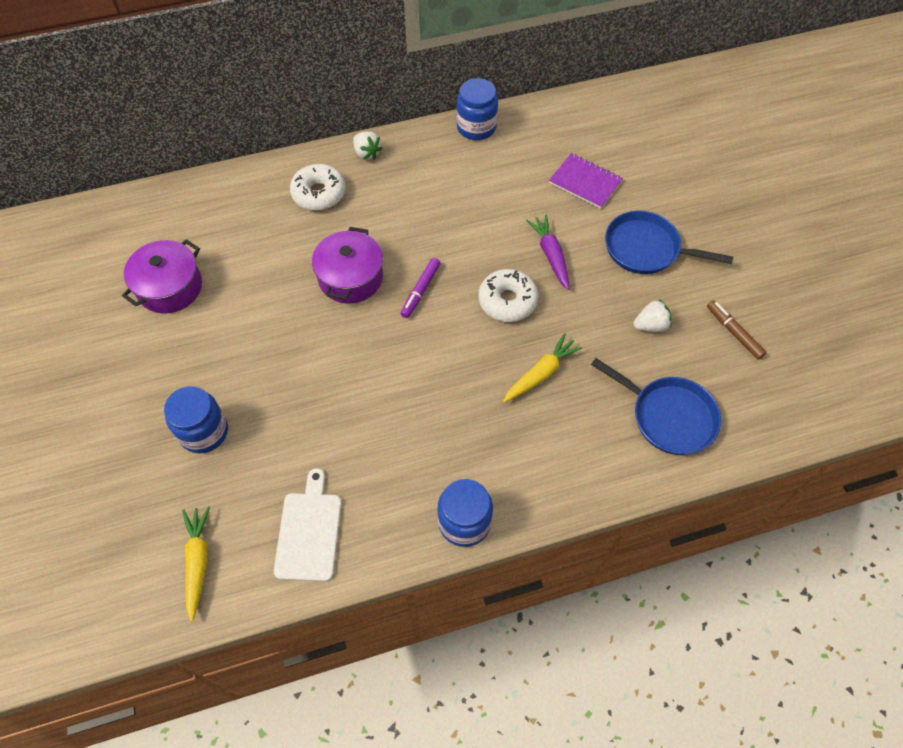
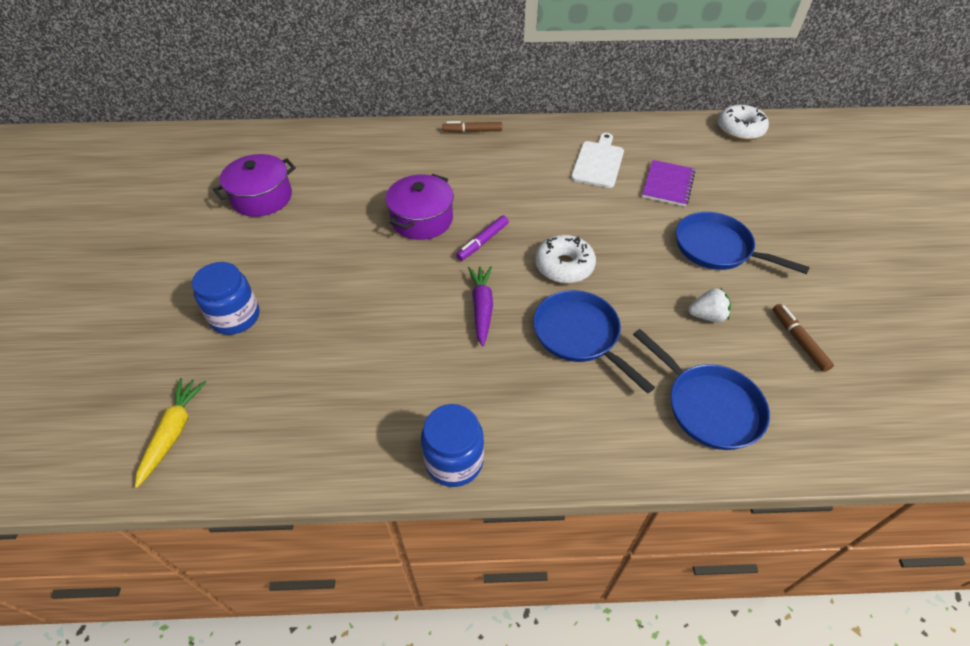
camera: 15 degrees right, 10 degrees down
(309, 532) = (292, 430): white cutting board -> white cutting board (598, 162)
(319, 193) = (419, 152): white donut -> white donut (740, 129)
(367, 153) = (472, 131): white strawberry -> brown marker
(476, 127) = (576, 128): blue jar -> none
(541, 373) = (579, 336): yellow carrot -> blue pan
(550, 255) = (618, 236): purple carrot -> purple carrot (482, 307)
(585, 182) = (668, 184): purple notebook -> purple notebook turned 60 degrees clockwise

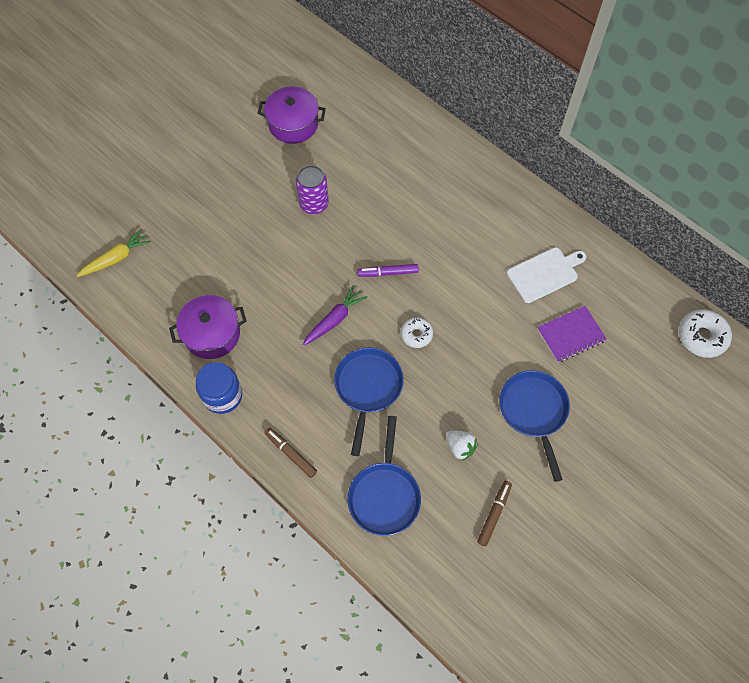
camera: 45 degrees right, 15 degrees up
(235, 317) = (201, 208): blue jar -> none
(353, 239) = (314, 204): none -> purple can
(422, 219) = (370, 223): purple pot -> purple pot (212, 334)
(472, 131) = (488, 171): brown marker -> brown marker (291, 453)
(564, 266) = (416, 334): white donut -> white donut, size x0.64

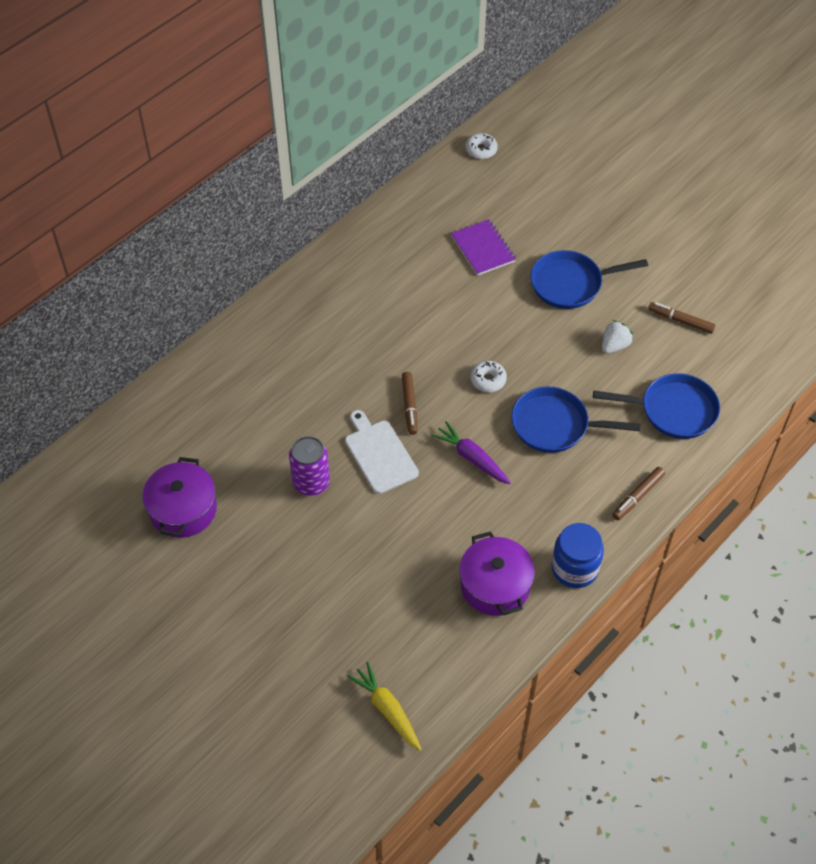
camera: 90 degrees left, 10 degrees down
(388, 273) = (409, 406): purple marker -> brown marker
(544, 274) = (410, 265): white cutting board -> white cutting board (379, 454)
(702, 336) = (481, 150): white donut -> white donut, size x0.64

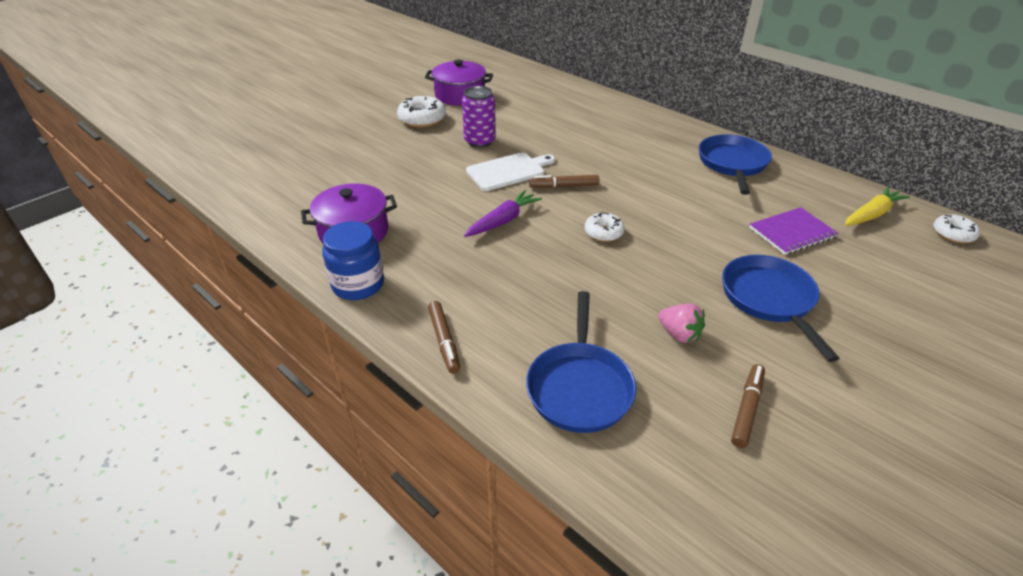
camera: 90 degrees right, 15 degrees down
(250, 547) = (422, 119): none -> white donut
(387, 709) = (256, 176): yellow carrot -> yellow carrot (871, 214)
(555, 425) = (547, 278): blue pan -> blue pan (732, 164)
(614, 345) = (679, 334): white strawberry -> pink strawberry
(637, 496) = (444, 341): brown marker -> brown marker turned 150 degrees counterclockwise

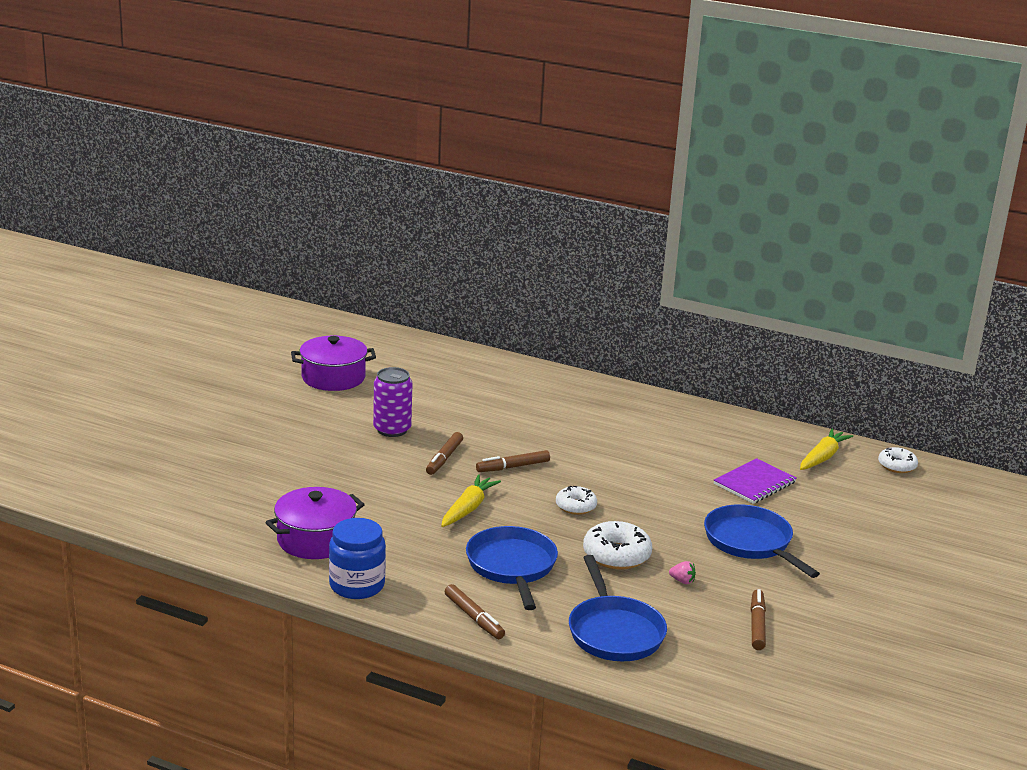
camera: 20 degrees left, 15 degrees down
(422, 119) = (306, 411): white donut -> white donut (616, 555)
(503, 220) = (468, 508): purple carrot -> yellow carrot
(508, 171) = (444, 458): white cutting board -> brown marker
(679, 334) = (682, 581): pink strawberry -> pink strawberry, size x0.62
(732, 164) = (677, 424): blue pan -> blue pan (512, 567)

